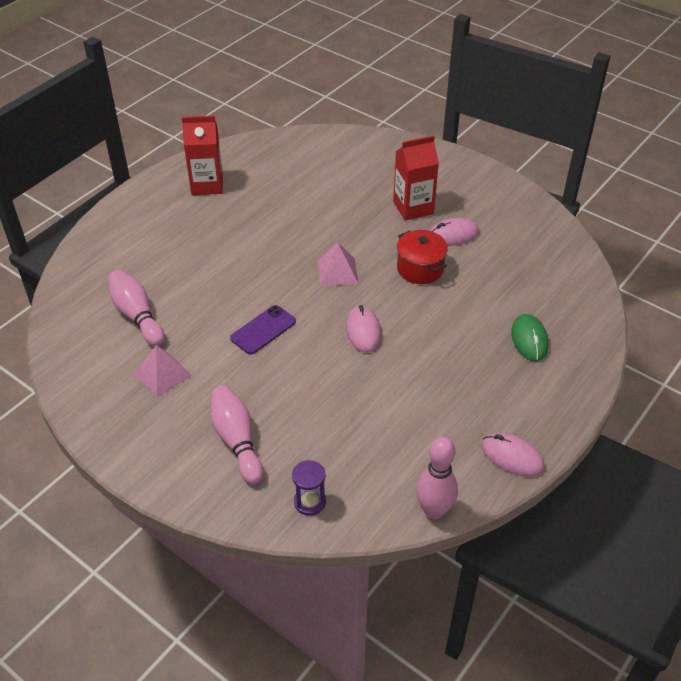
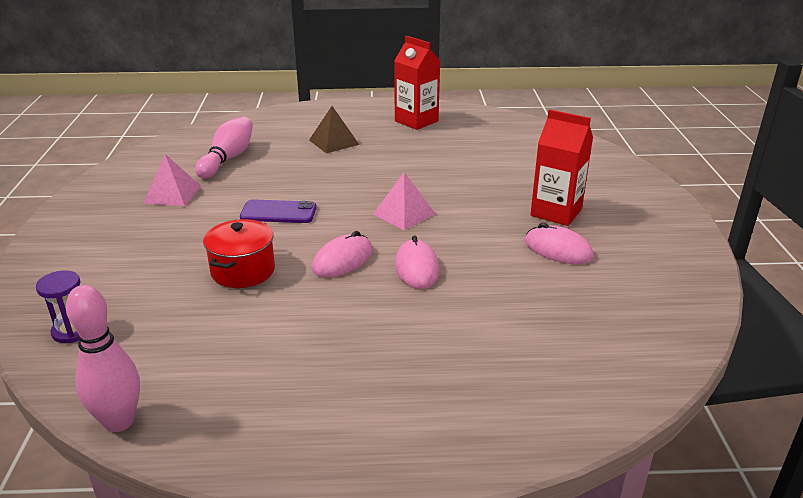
camera: 50 degrees right, 15 degrees down
(185, 245) = (334, 142): none -> brown pyramid
(237, 441) = (123, 258): pink bowling pin -> none
(420, 268) = (477, 252): red pot -> red pot (243, 271)
(512, 457) = (262, 447): pink mouse -> pink mouse (417, 268)
(529, 339) = (477, 372): green mouse -> none

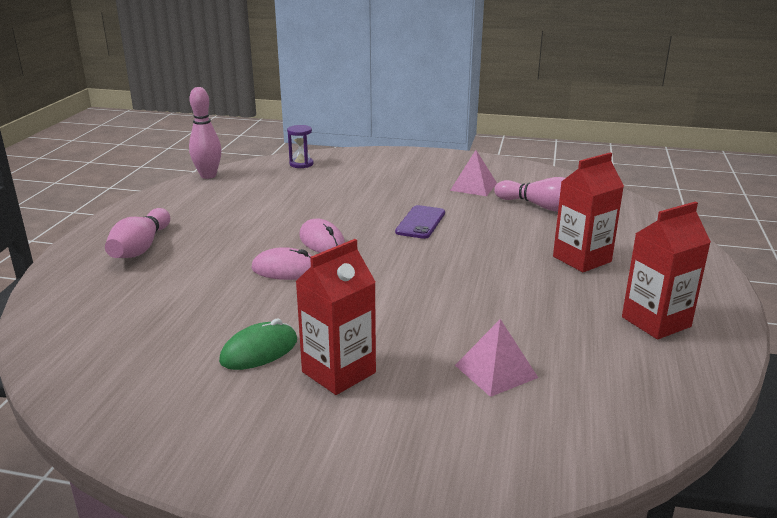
camera: 105 degrees right, 5 degrees down
(243, 271) = (333, 206): red pot -> none
(334, 142) = (582, 259): brown pyramid -> red carton
(404, 214) = (387, 277): pink pyramid -> pink pyramid (496, 371)
(412, 393) = (141, 247): none -> pink bowling pin
(558, 249) = (259, 351): pink mouse -> green mouse

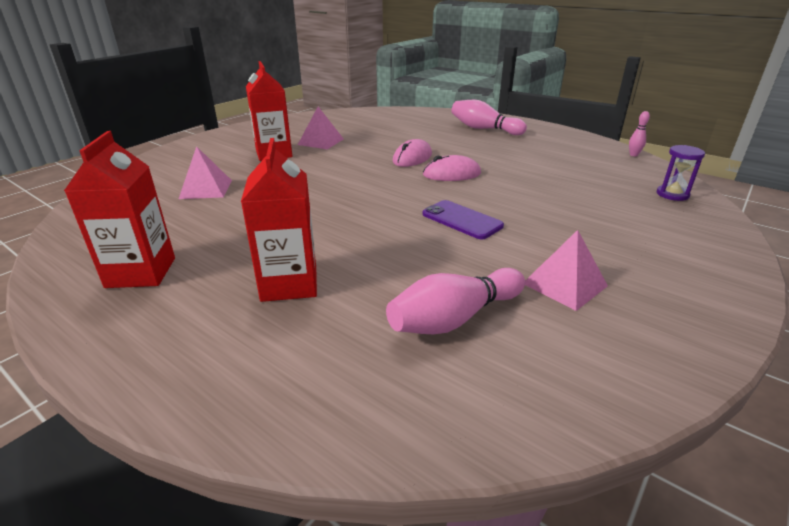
camera: 115 degrees right, 5 degrees up
(208, 175) = (633, 155): pink bowling pin -> pink bowling pin, size x0.49
(259, 351) = (321, 142): green mouse -> pink pyramid

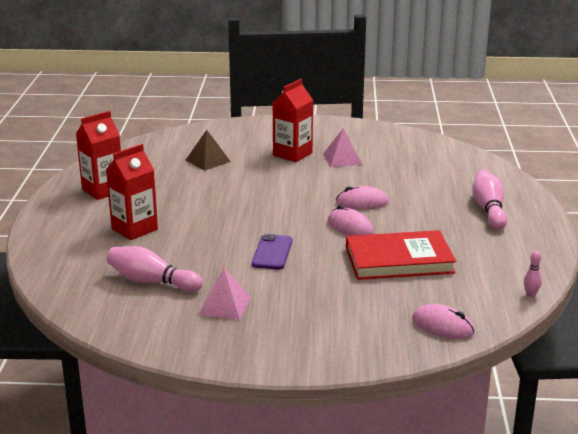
camera: 55 degrees right, 5 degrees down
(206, 189) = (208, 161): pink pyramid -> brown pyramid
(536, 175) = (399, 260): none -> red book
(672, 194) = (442, 326): purple hourglass -> pink mouse

